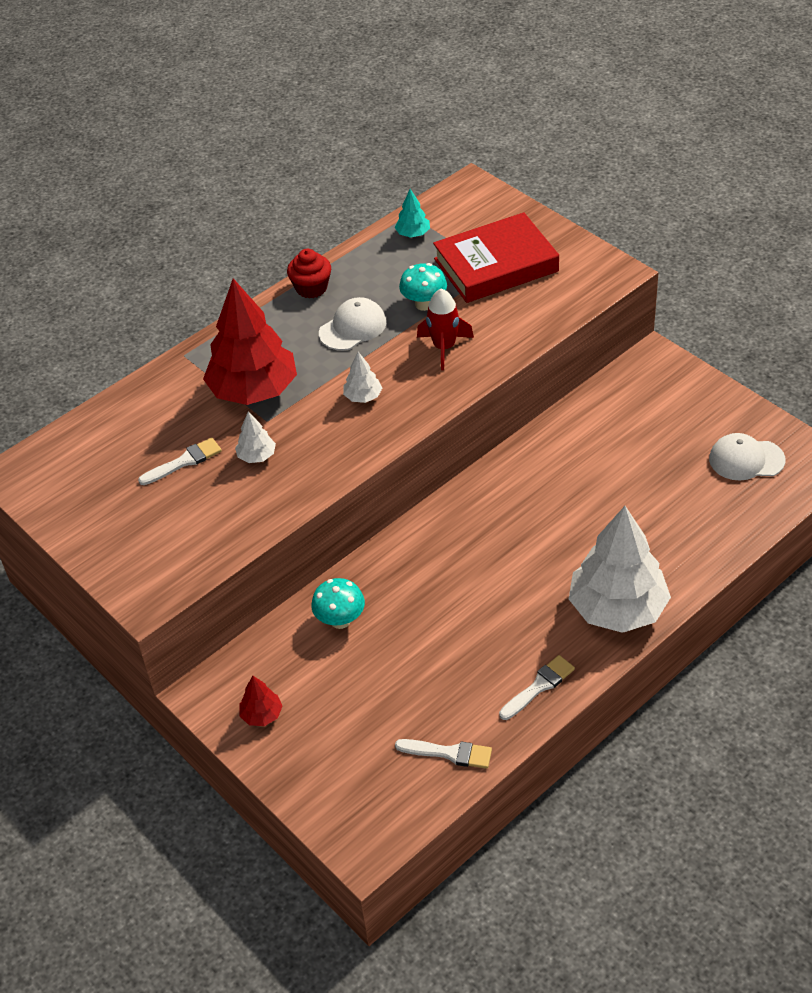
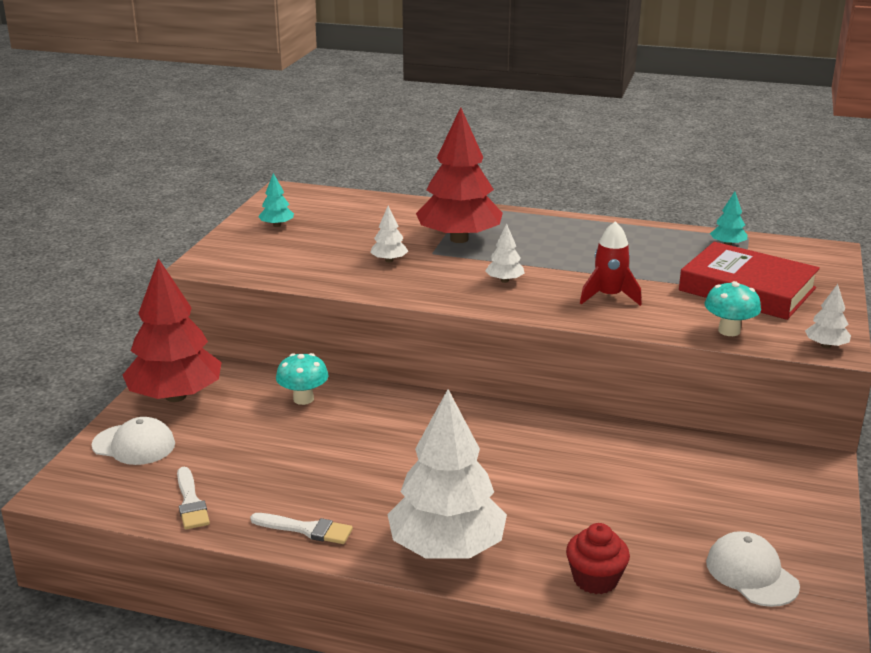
camera: 55 degrees right, 20 degrees down
(99, 510) = (277, 225): none -> turquoise tree
(184, 461) = (355, 238): white brush -> none
(261, 715) = (176, 396): red tree -> red tree, size x2.37
(311, 288) = (601, 226): red cupcake -> red cupcake (595, 579)
(353, 328) = (579, 254): white cap -> white cap (134, 445)
(424, 304) = (649, 273): turquoise mushroom -> turquoise mushroom (729, 331)
(609, 273) = (825, 346): none -> white tree

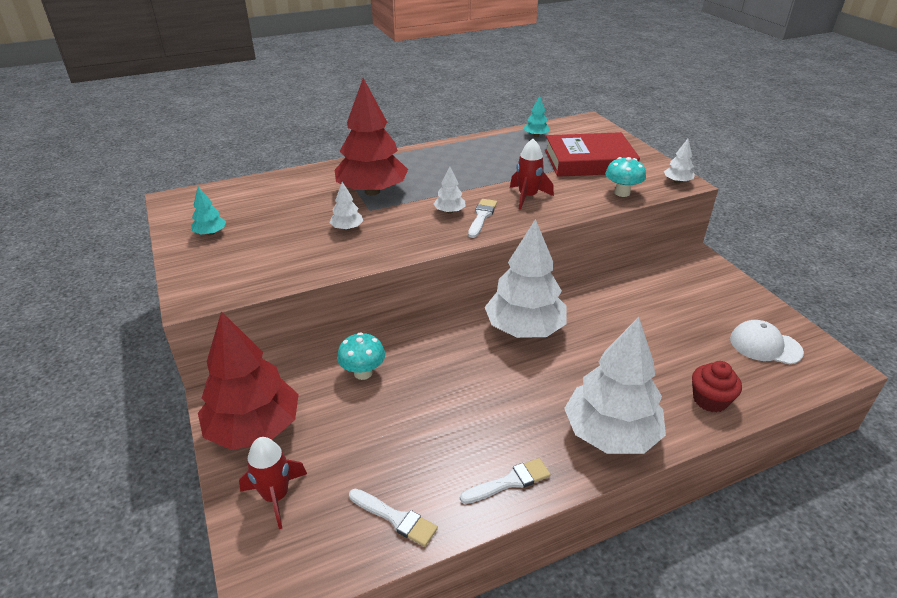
camera: 40 degrees left, 10 degrees up
(134, 445) = (276, 496): white cap -> red rocket
(496, 433) = (524, 329): none -> white tree
(529, 296) = (482, 217): none -> white brush

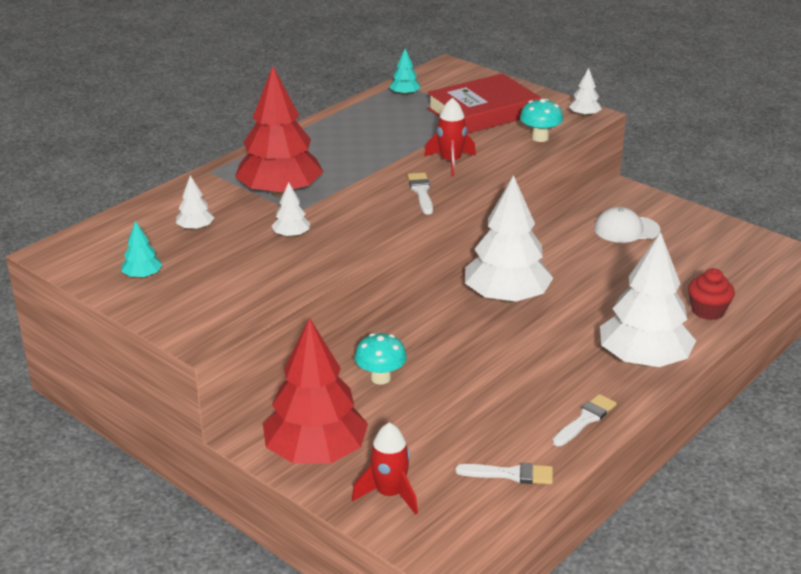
camera: 25 degrees left, 5 degrees down
(449, 211) = (383, 194): white tree -> white tree (195, 228)
(765, 345) = (727, 255): white cap -> white cap (626, 229)

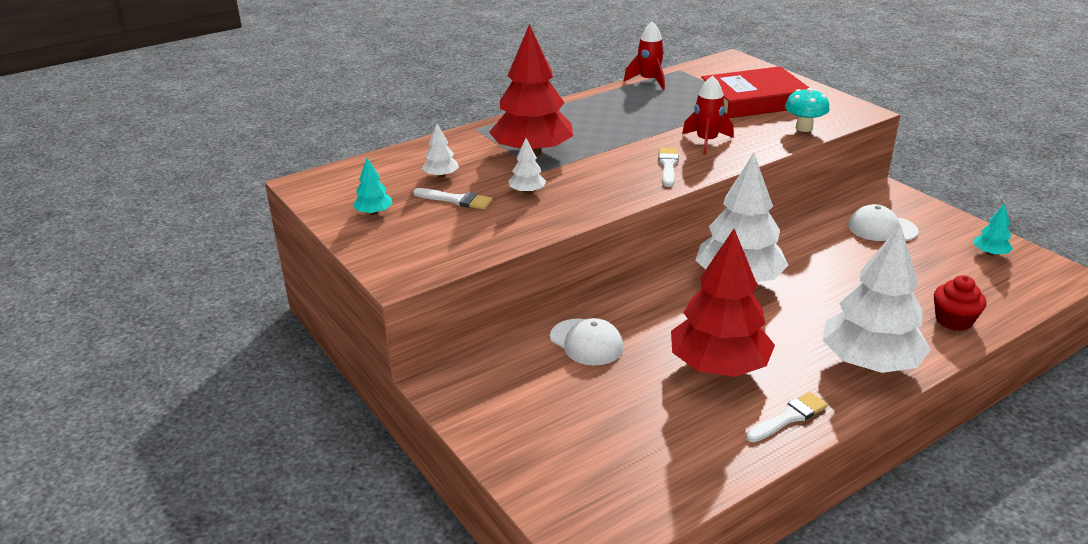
camera: 15 degrees right, 0 degrees up
(315, 453) = (496, 408): red tree -> red tree (718, 366)
(380, 378) = (586, 342): turquoise mushroom -> white cap
(389, 494) = (555, 464): red rocket -> red rocket (649, 81)
(405, 94) = (682, 79): turquoise tree -> turquoise tree (990, 253)
(510, 474) = (690, 464): white brush -> white brush (456, 200)
(584, 115) = (855, 112): white tree -> none

